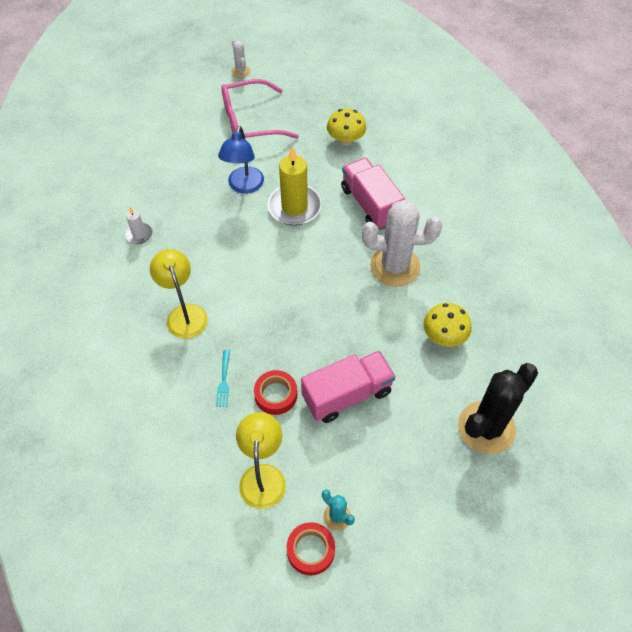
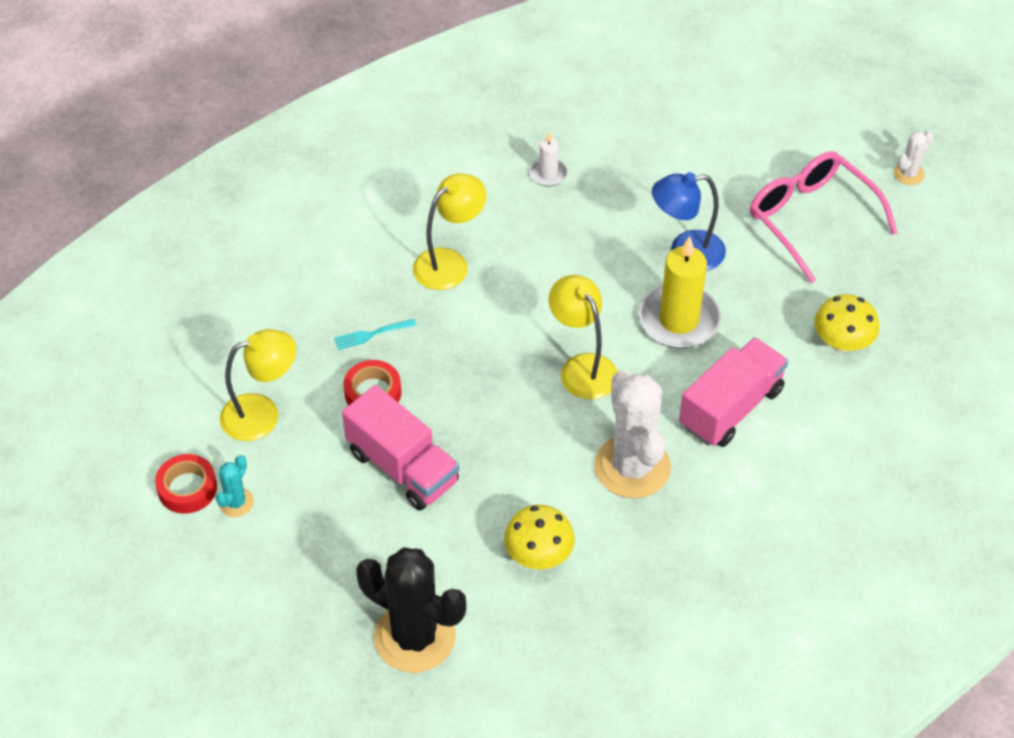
camera: 70 degrees right, 5 degrees down
(308, 267) = (582, 367): none -> yellow lamp

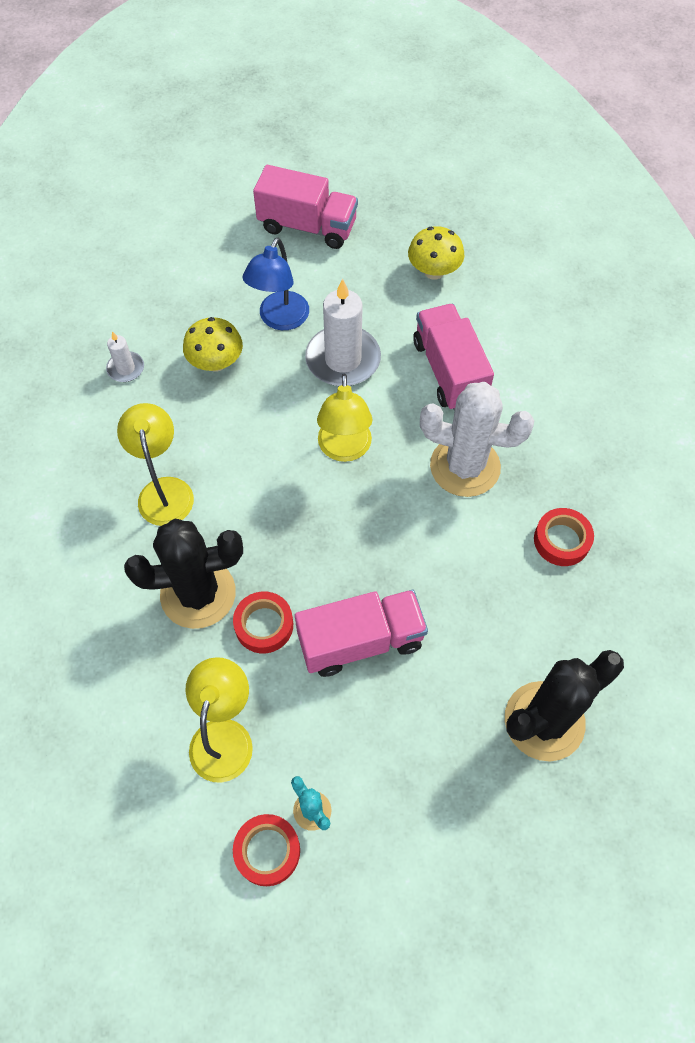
camera: 60 degrees left, 10 degrees up
(371, 334) = (198, 594): turquoise fork -> black cactus
(539, 555) = (512, 579): yellow mushroom -> yellow mushroom (216, 362)
(582, 367) = (344, 449): yellow lamp -> yellow lamp turned 90 degrees counterclockwise
(607, 578) = (561, 540): none -> red tape
(679, 320) = (343, 359): yellow candle -> white candle
(811, 219) = (307, 226): pink glasses -> pink truck
(908, 174) = (308, 150): white cactus -> none

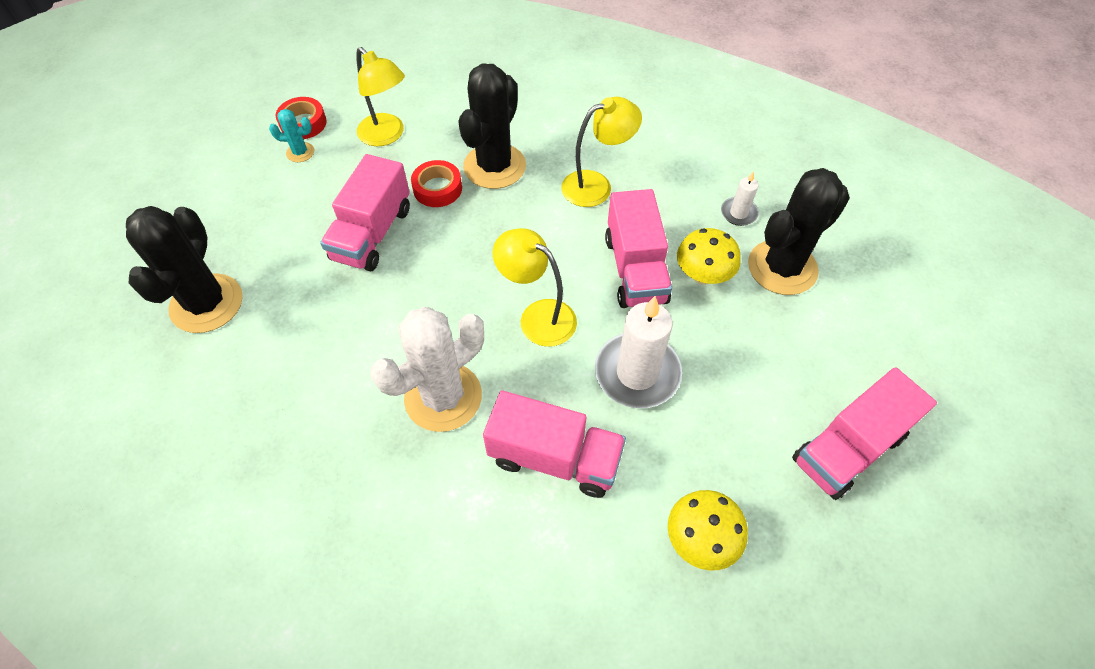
camera: 125 degrees right, 5 degrees down
(164, 490) = (596, 185): yellow lamp -> yellow lamp turned 45 degrees counterclockwise
(169, 316) = (782, 267): none -> black cactus
(244, 409) = (635, 269): none -> pink truck
(280, 319) = (723, 349): blue lamp -> none
(561, 540) = (309, 422): red tape -> none

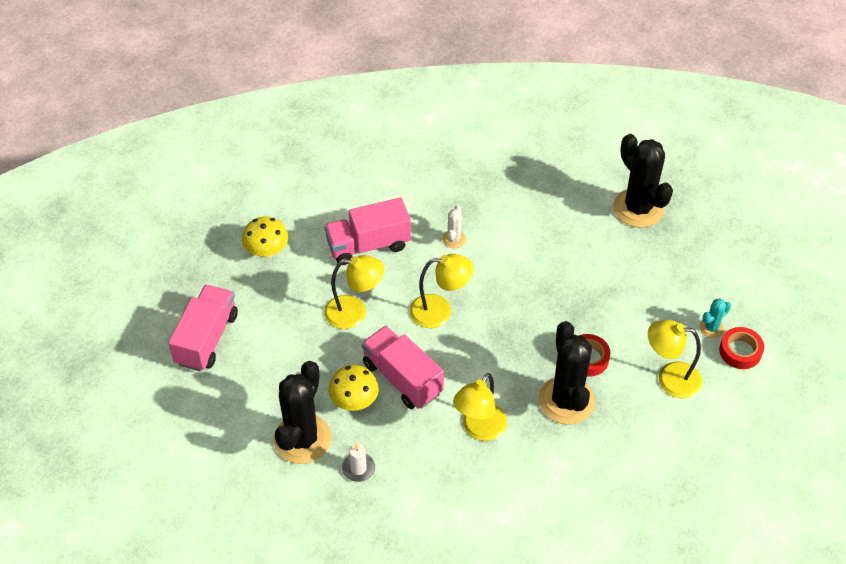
camera: 145 degrees right, 5 degrees down
(372, 233) = (594, 302): pink truck -> none
(443, 397) = (454, 239): white cactus -> white cactus, size x0.45
(637, 373) = (354, 312): white candle -> yellow lamp

